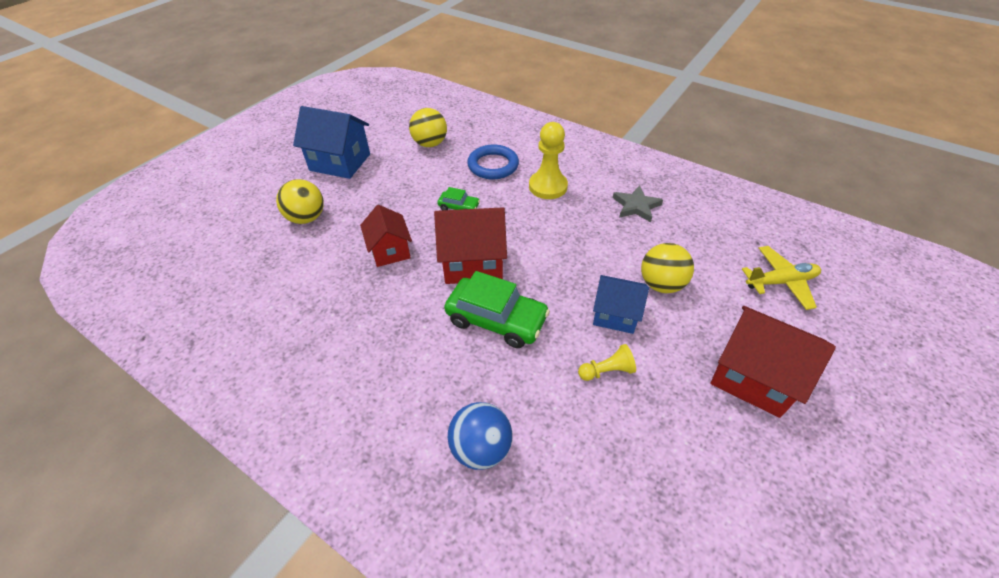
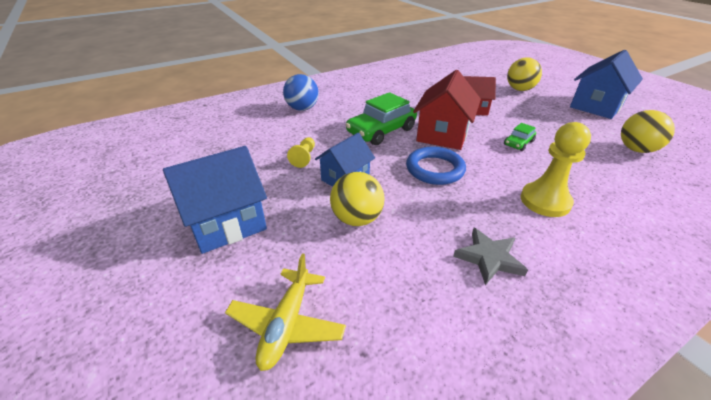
camera: 115 degrees right, 10 degrees down
(493, 165) = (592, 176): blue ring -> blue ring (435, 169)
(752, 377) = (226, 223): red house -> blue house

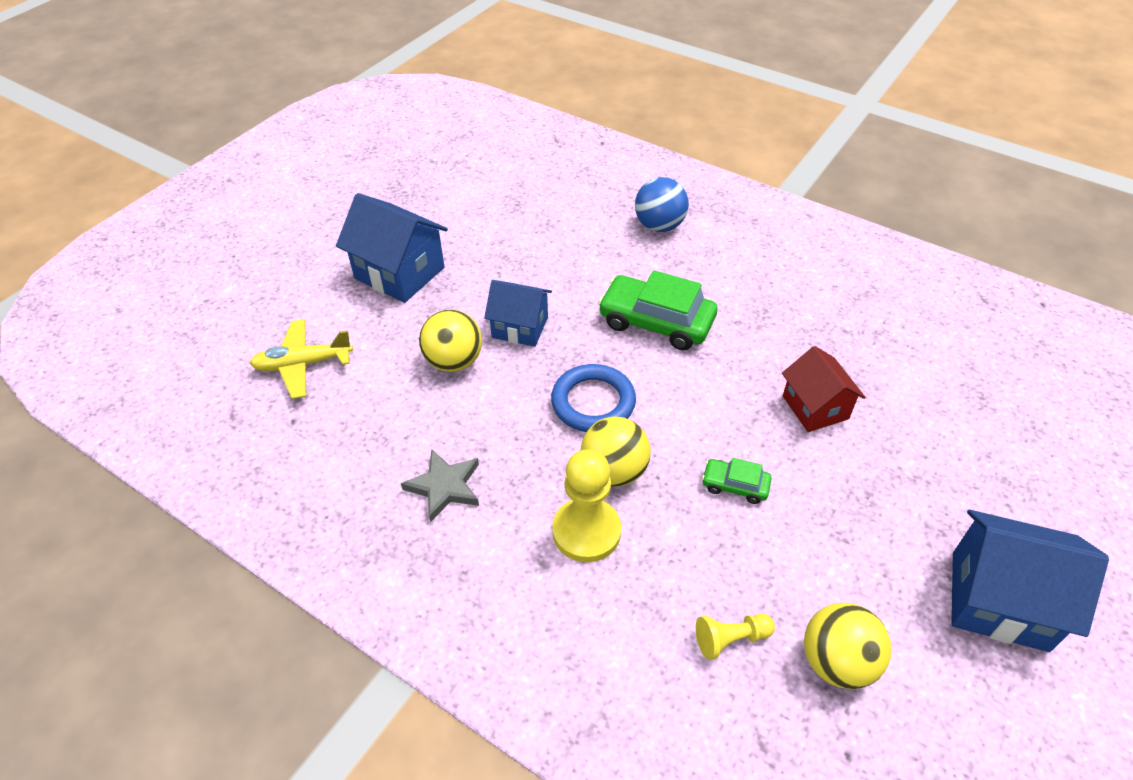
camera: 65 degrees right, 10 degrees up
(304, 158) = (541, 277): yellow pawn -> yellow pawn (730, 639)
(442, 134) = (695, 389): red house -> none
(519, 89) = (972, 464): yellow ball -> yellow ball (614, 471)

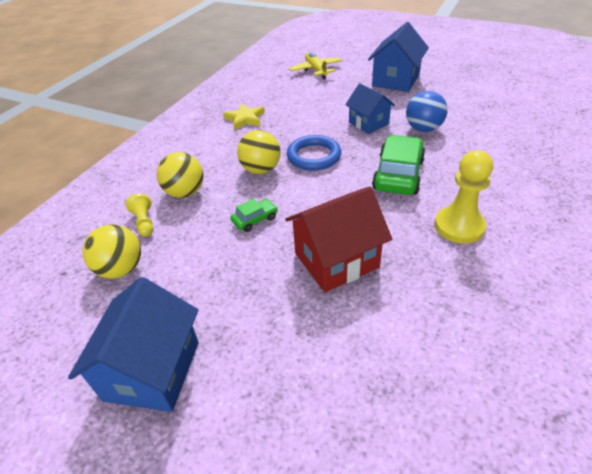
camera: 85 degrees right, 5 degrees down
(444, 486) = (245, 119): grey star -> yellow star
(454, 361) = (332, 107): yellow ball -> yellow ball (185, 192)
(520, 327) = (368, 123): blue house -> blue house turned 45 degrees counterclockwise
(586, 531) = (218, 164): yellow pawn -> yellow pawn (459, 226)
(659, 226) = (512, 167): blue ball -> blue ball (423, 129)
(735, 485) = (255, 219): green car -> green car turned 45 degrees clockwise
(815, 407) = (336, 260): red house -> red house, size x1.53

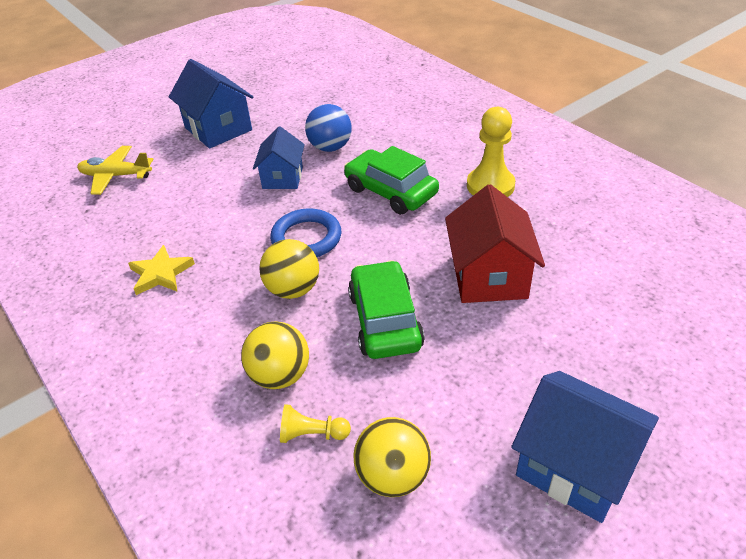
camera: 65 degrees left, 0 degrees up
(255, 219) = (385, 320): green car -> green car, size x1.99
(368, 123) = (282, 178): blue house -> blue house turned 75 degrees counterclockwise

